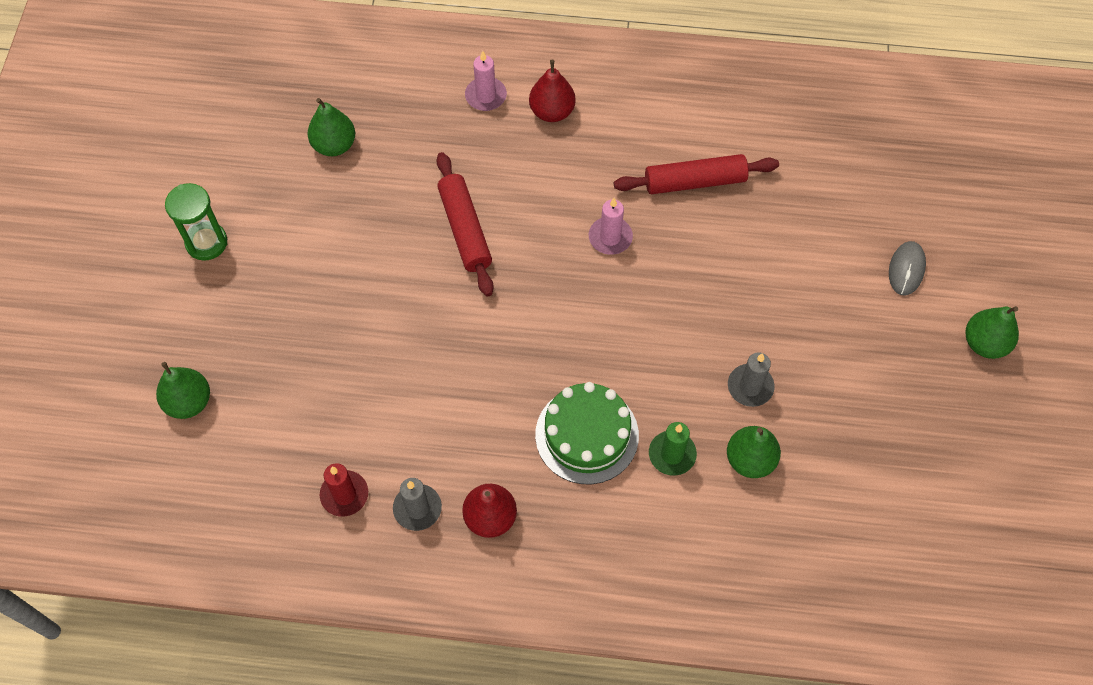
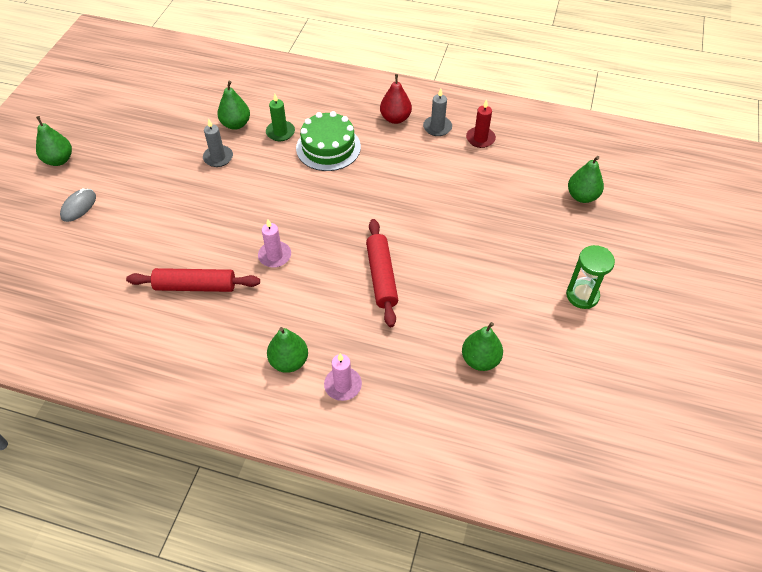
camera: 170 degrees left, 10 degrees down
(552, 111) = (289, 361): red pear -> green pear

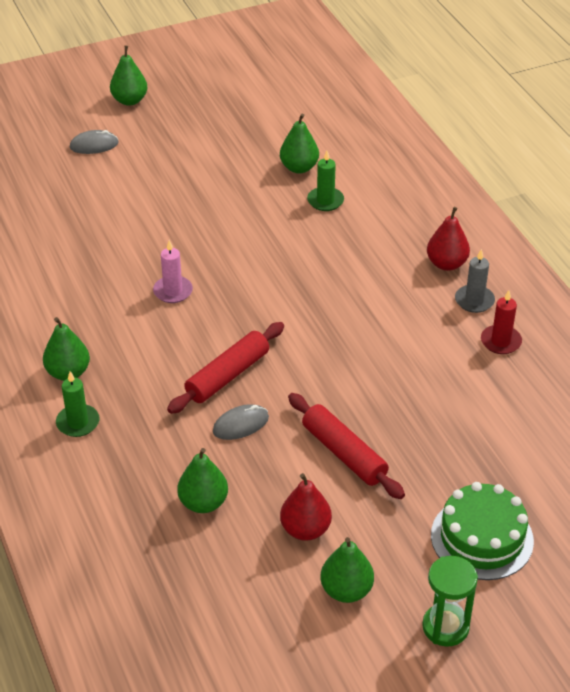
camera: 50 degrees right, 10 degrees down
(195, 286) = (86, 266): red rolling pin -> red rolling pin (344, 453)
(218, 157) = (245, 184): grey candle -> none
(328, 147) = (346, 243): green cake -> green cake (482, 538)
(343, 385) = (78, 422): pink candle -> green candle
(431, 297) = (240, 424): none -> grey mouse
(547, 321) = (305, 529): none -> red pear
(582, 196) = (518, 468): green pear -> green pear (346, 590)
(582, 295) = (372, 540): green hourglass -> green hourglass (445, 627)

